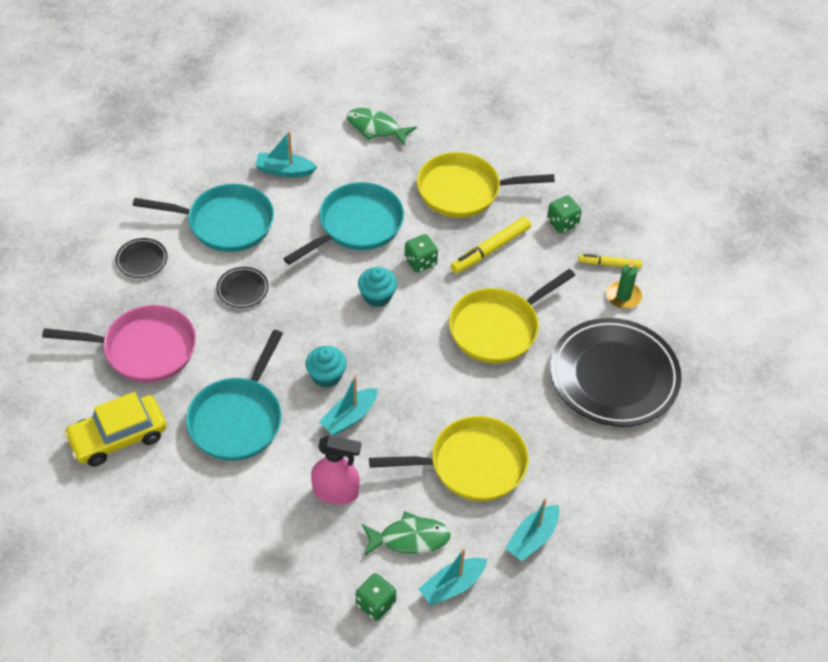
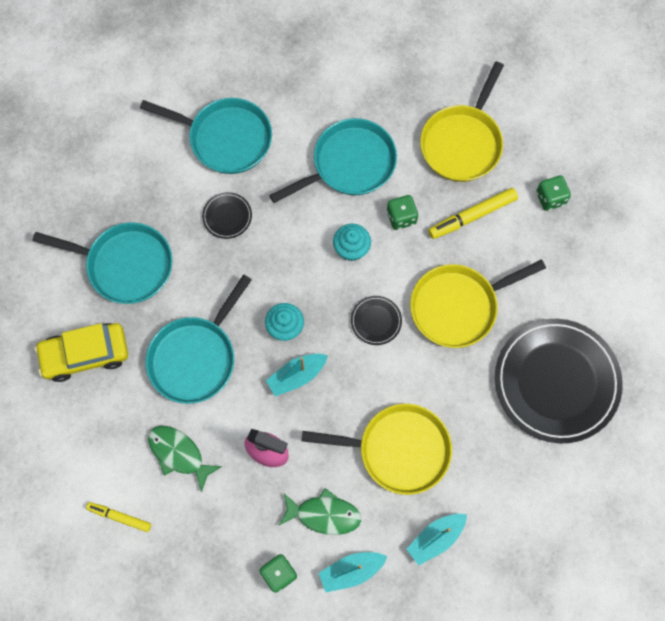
camera: 15 degrees right, 20 degrees up
(142, 260) = (140, 166): black plate -> black plate (376, 321)
(144, 349) = (125, 265): pink pan -> turquoise pan
(284, 170) = (294, 87): turquoise boat -> none
(376, 128) = (393, 53): green fish -> green fish (179, 454)
(464, 190) = (462, 142): yellow pan -> yellow pan turned 75 degrees counterclockwise
(609, 264) = (584, 255): yellow marker -> yellow marker (119, 517)
(623, 296) = (588, 294): green candle -> none

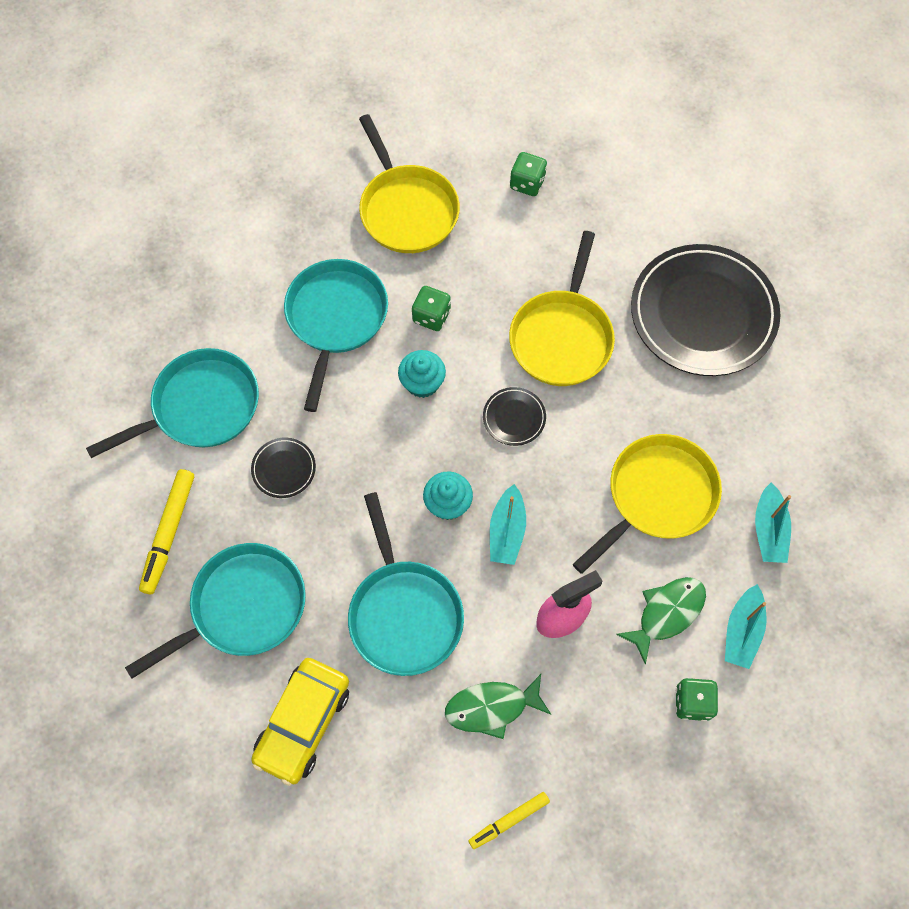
camera: 50 degrees left, 5 degrees down
(472, 216) = (485, 257): yellow marker -> yellow marker (169, 533)

